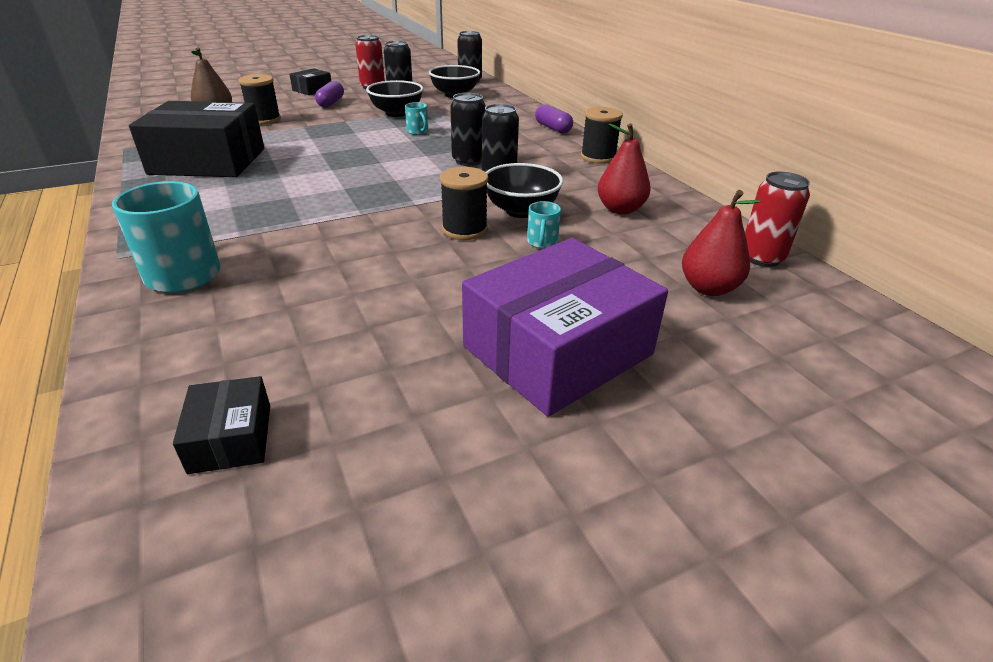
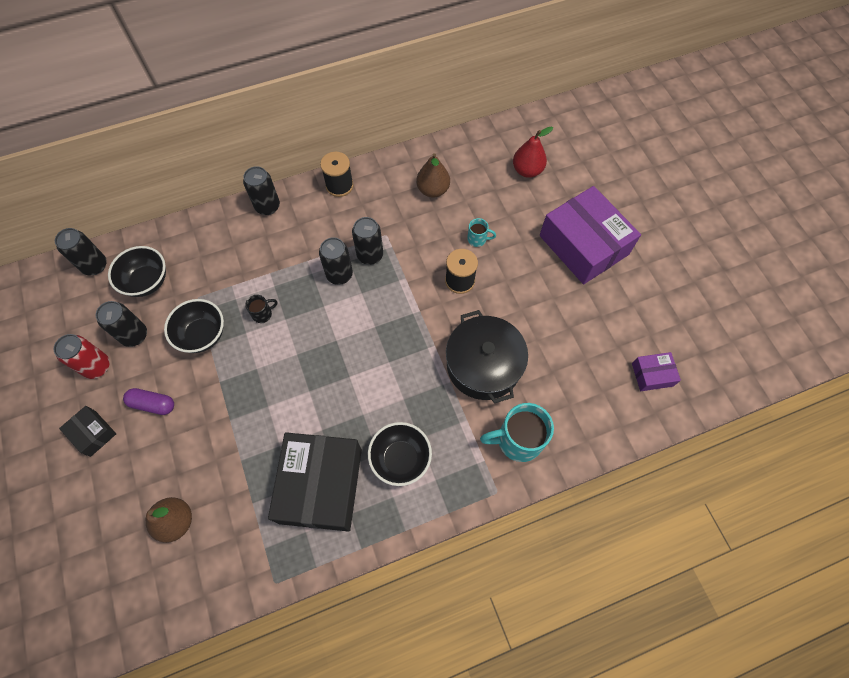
camera: 85 degrees left, 30 degrees up
(231, 438) = (652, 375): black box -> purple box
(264, 119) = (202, 463): black spool -> none
(319, 247) = (483, 365): none -> black pot
(418, 132) = (263, 314): turquoise mug -> black mug
(521, 211) = (433, 246): black bowl -> black bowl (400, 459)
(553, 128) = (267, 206): purple capsule -> black can
(620, 209) = (433, 190): red pear -> brown pear
(761, 258) = (495, 137): red can -> none

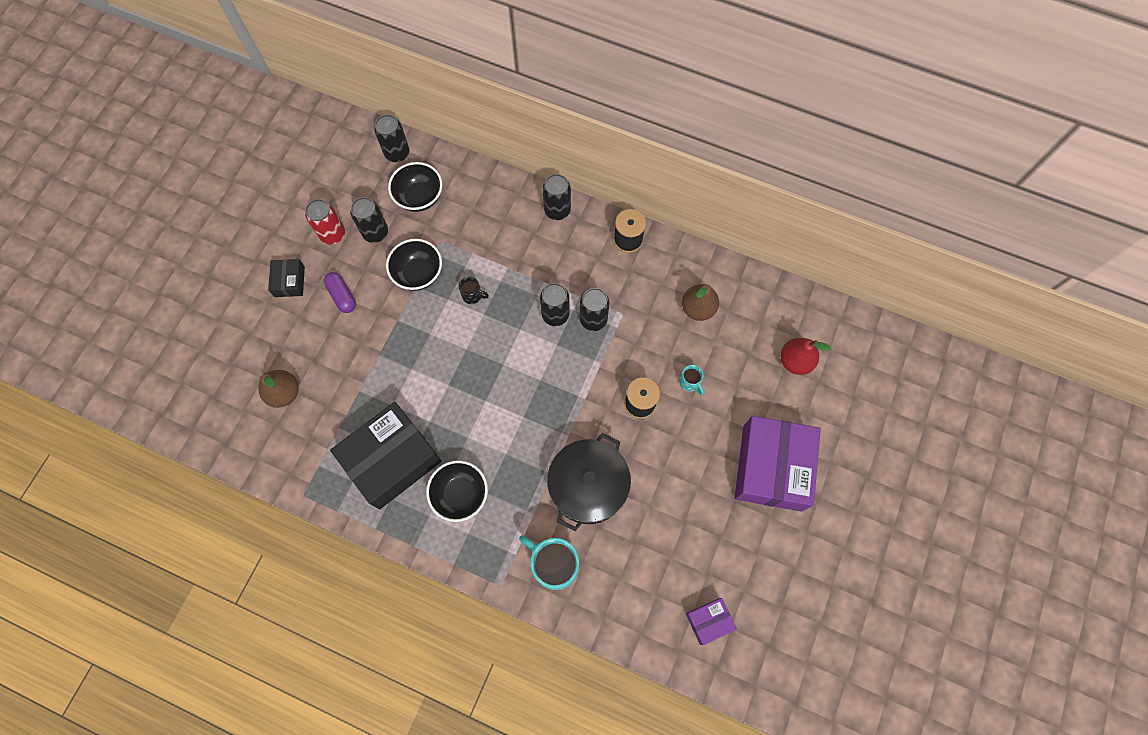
camera: 45 degrees right, 5 degrees up
(652, 375) = (709, 621): purple box -> purple box turned 60 degrees counterclockwise

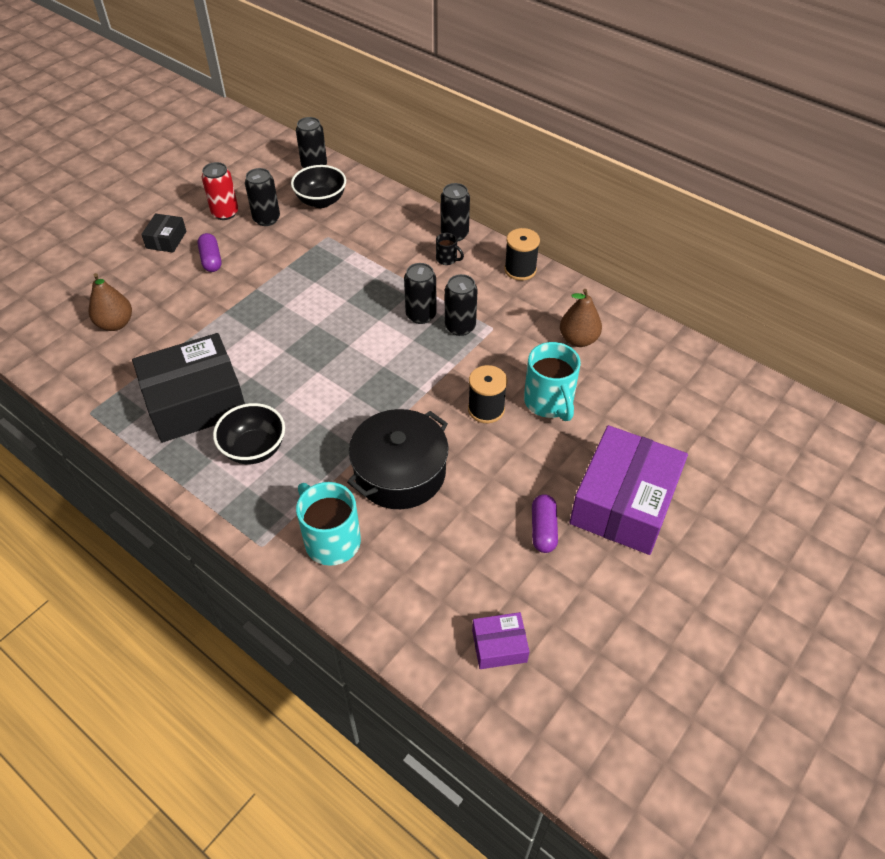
camera: 15 degrees right, 20 degrees down
(418, 274) = (294, 257): black bowl -> none
(473, 295) = (341, 284): black mug -> black mug (447, 259)
(690, 383) = (549, 402): turquoise mug -> turquoise mug, size x2.05
(716, 509) = (543, 529): none -> purple capsule
(795, 361) = (678, 407): red pear -> none

